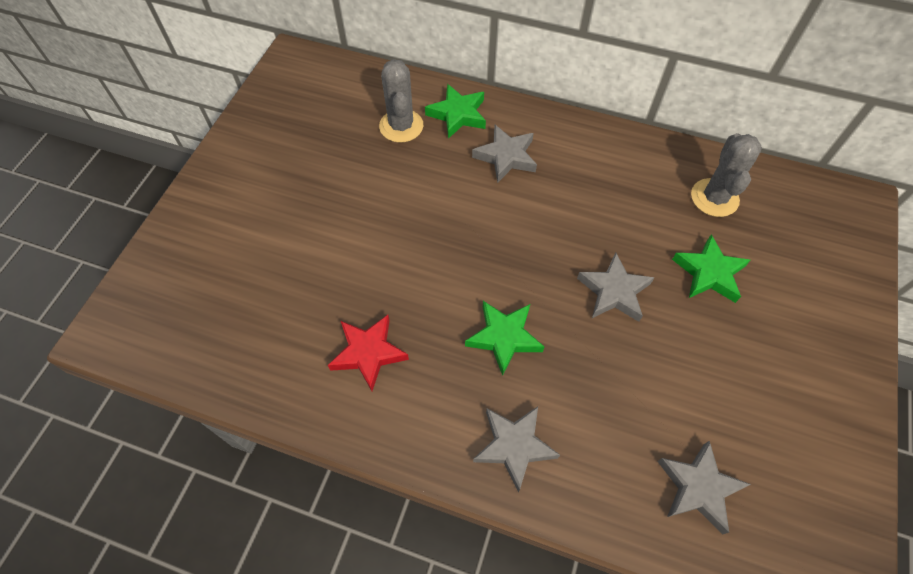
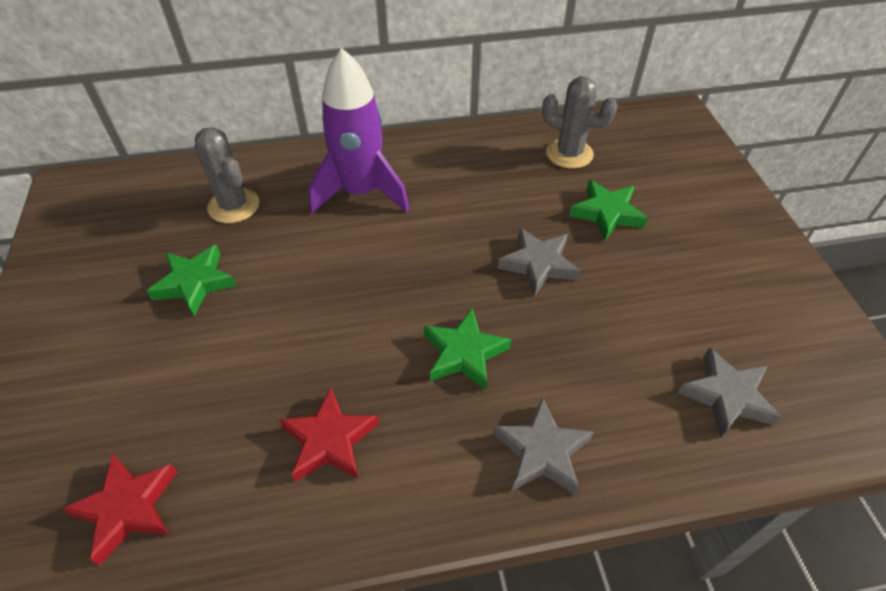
camera: 30 degrees left, 10 degrees down
(221, 330) = (127, 508): none -> red star
(458, 114) = (289, 174): green star -> green star (195, 283)
(506, 157) = (361, 192): grey star -> purple rocket
(714, 198) = (569, 154): grey cactus -> grey cactus turned 45 degrees counterclockwise

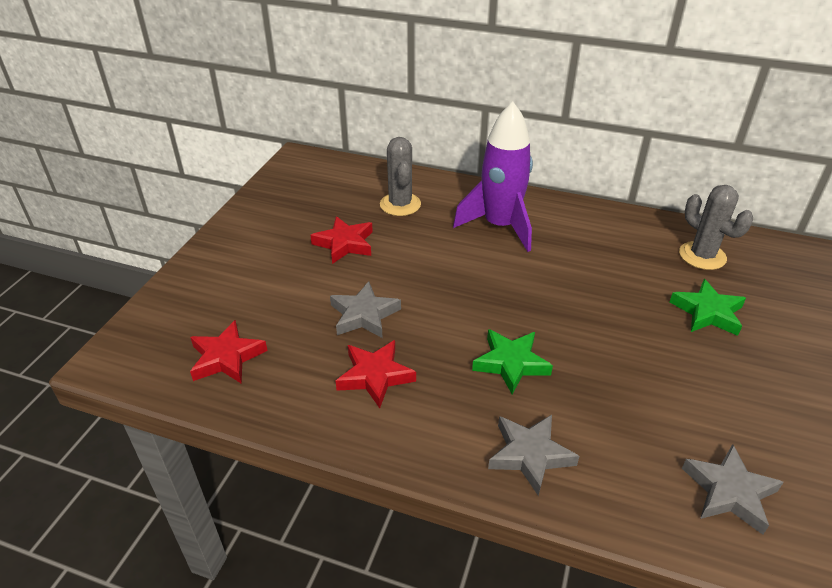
camera: 30 degrees right, 10 degrees down
(195, 283) = (345, 244): green star -> red star
(538, 264) = (616, 327): grey star -> grey star (364, 315)

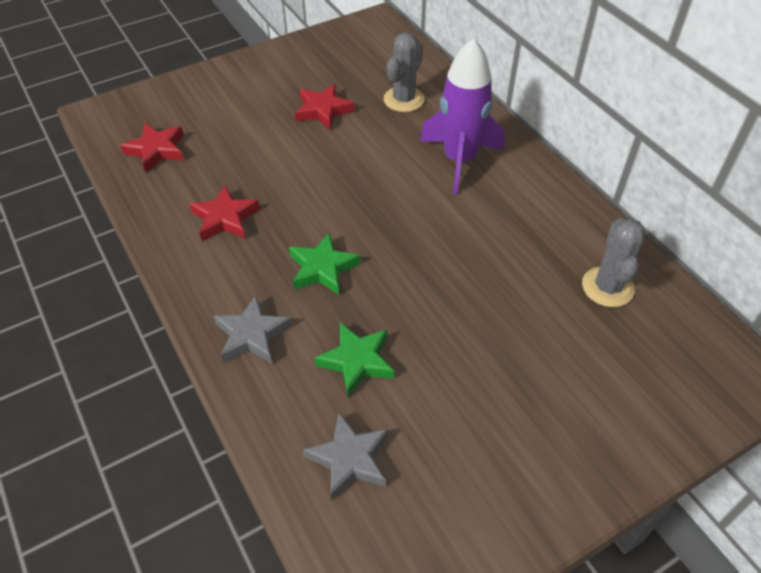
camera: 40 degrees right, 10 degrees up
(364, 315) = (270, 172): grey star -> none
(707, 312) = (536, 333): green star -> green star (356, 361)

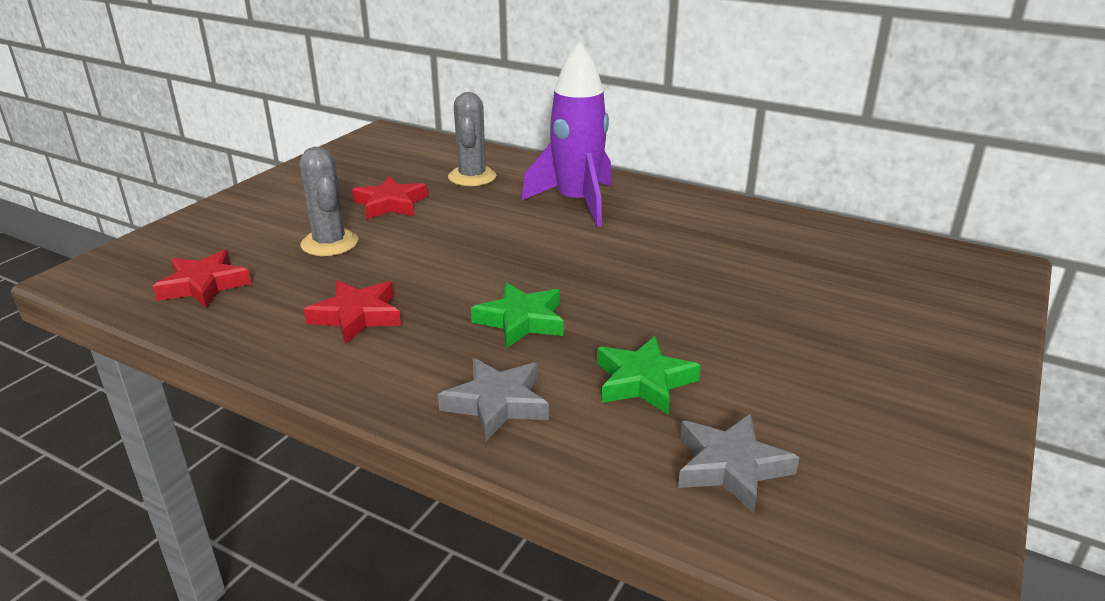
camera: 30 degrees left, 20 degrees down
(607, 287) = (812, 247): grey cactus -> grey cactus (329, 243)

